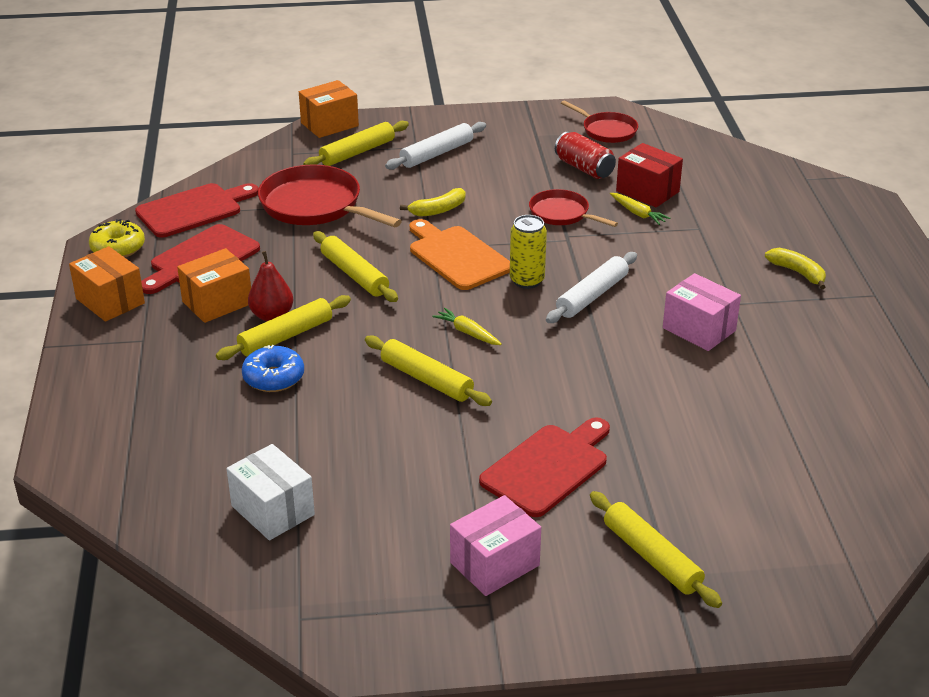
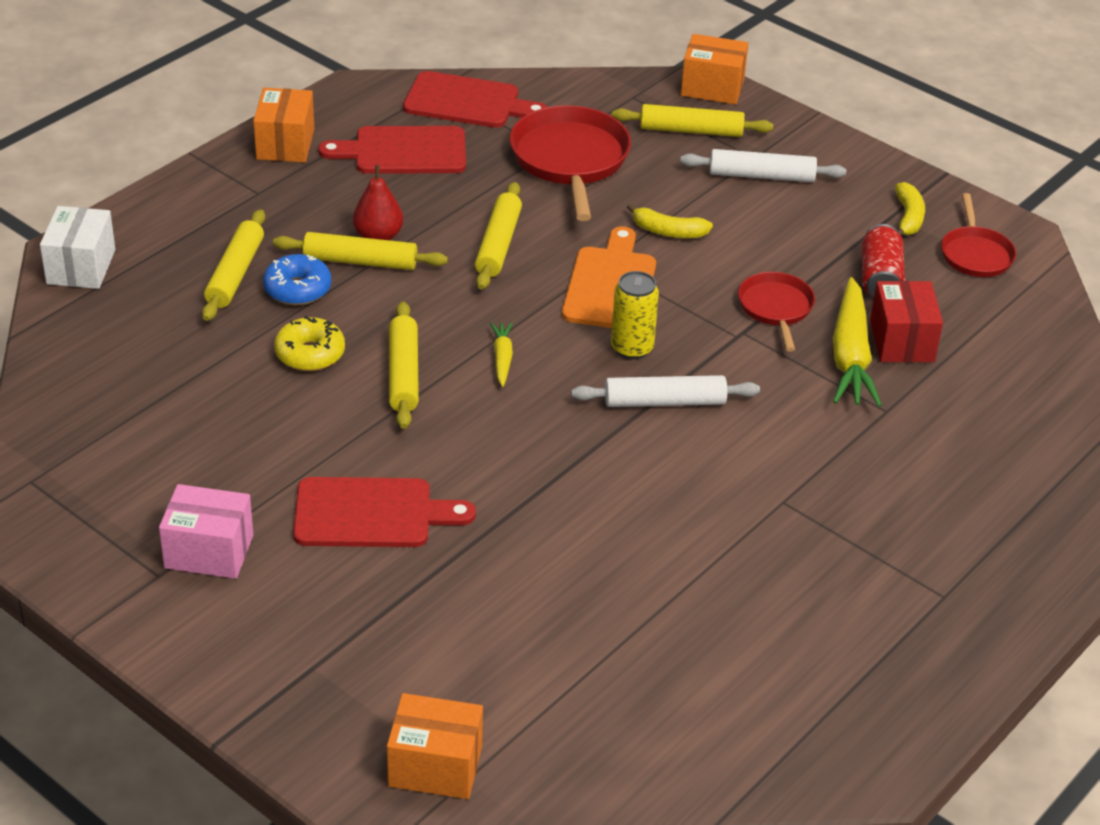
camera: 45 degrees right, 5 degrees up
(118, 248) = (359, 101): yellow donut -> yellow donut (310, 354)
(217, 303) = (357, 197): orange box -> orange box (435, 766)
(273, 510) = (135, 391): white box -> white box (81, 267)
(638, 213) = (850, 356): yellow carrot -> yellow carrot, size x2.02
(651, 557) = (323, 642): yellow rolling pin -> yellow rolling pin (235, 274)
(699, 329) = (705, 500): pink box -> none
(797, 273) = (904, 520): yellow banana -> yellow banana (908, 218)

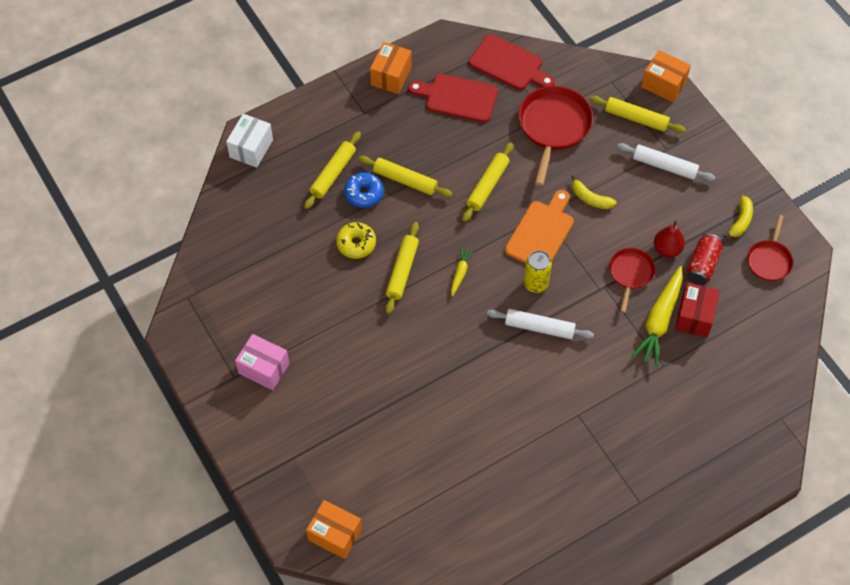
camera: 20 degrees right, 20 degrees up
(371, 514) = (354, 365): red cutting board -> none
(378, 237) = (421, 163): red pear -> red pear (667, 249)

